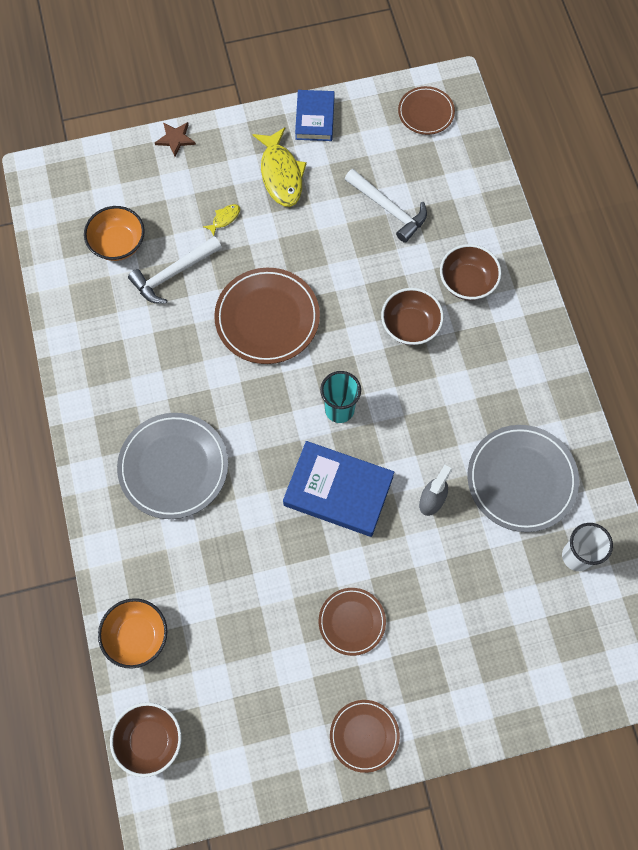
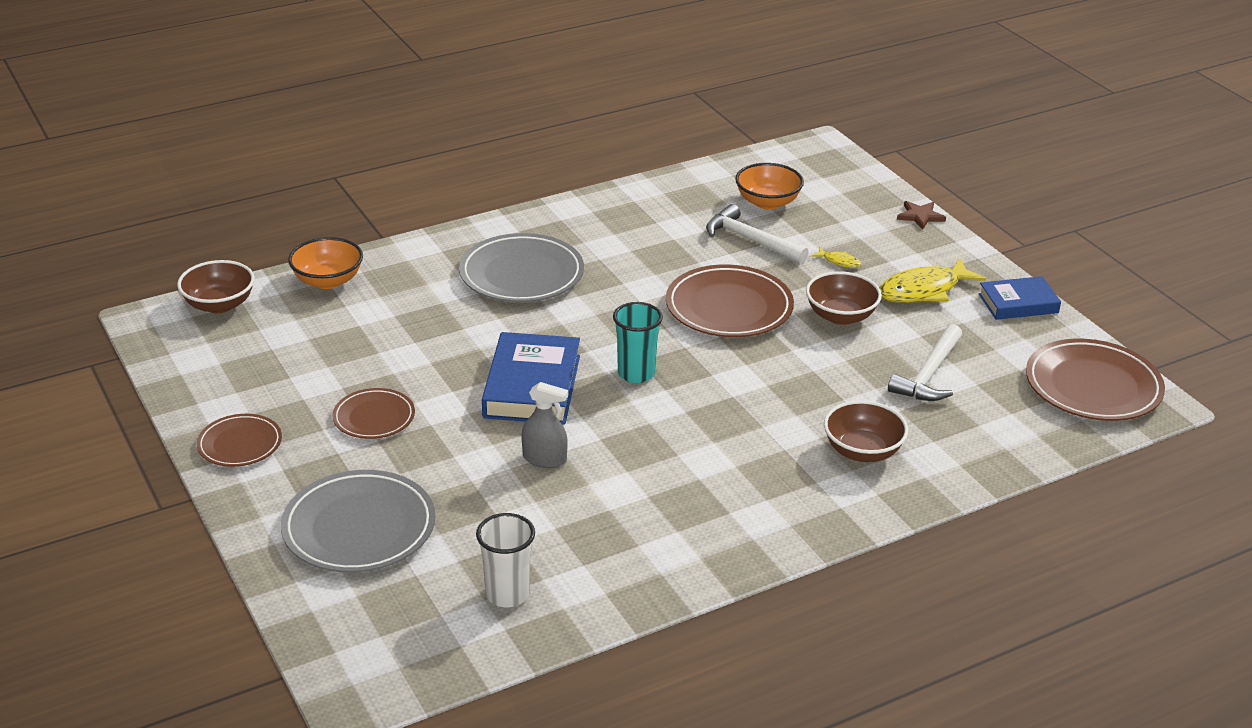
camera: 75 degrees right, 35 degrees down
(410, 325) = (774, 412): brown bowl -> brown bowl (841, 316)
(426, 112) = (1093, 386): brown plate -> brown plate, size x1.72
(521, 479) = (599, 531): grey plate -> grey plate (359, 528)

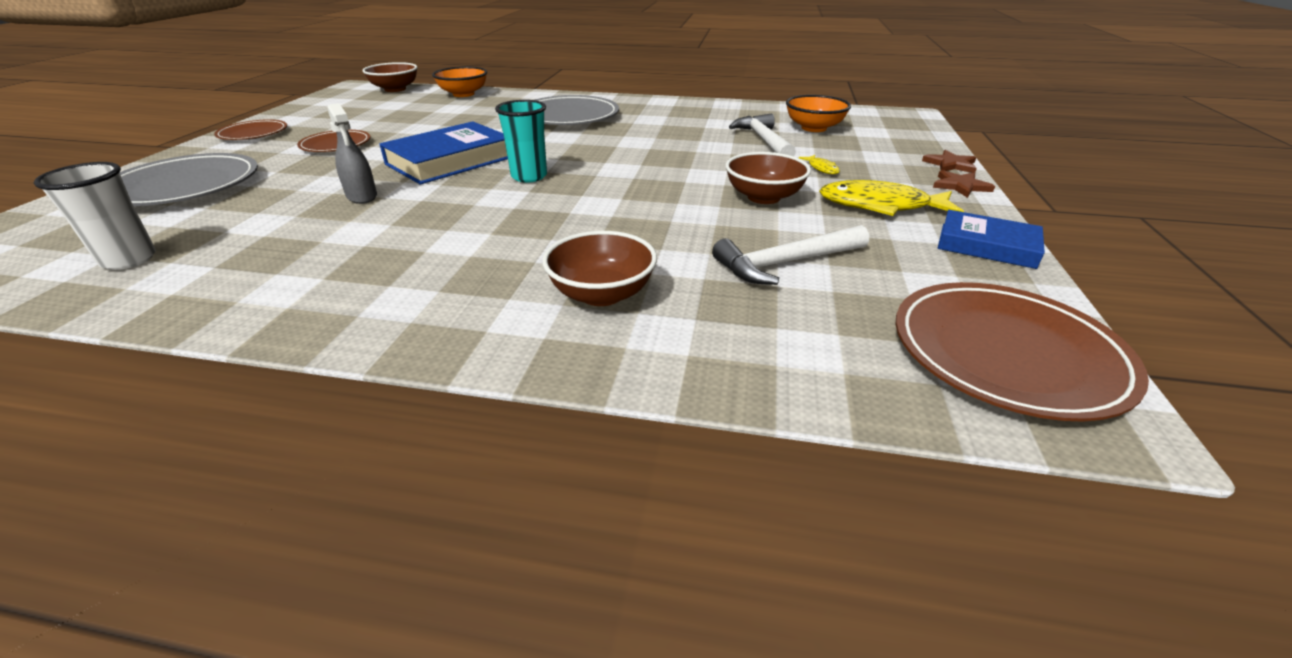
camera: 40 degrees right, 0 degrees up
(729, 307) = (675, 166): brown plate -> none
(950, 243) = (960, 186): none -> brown star

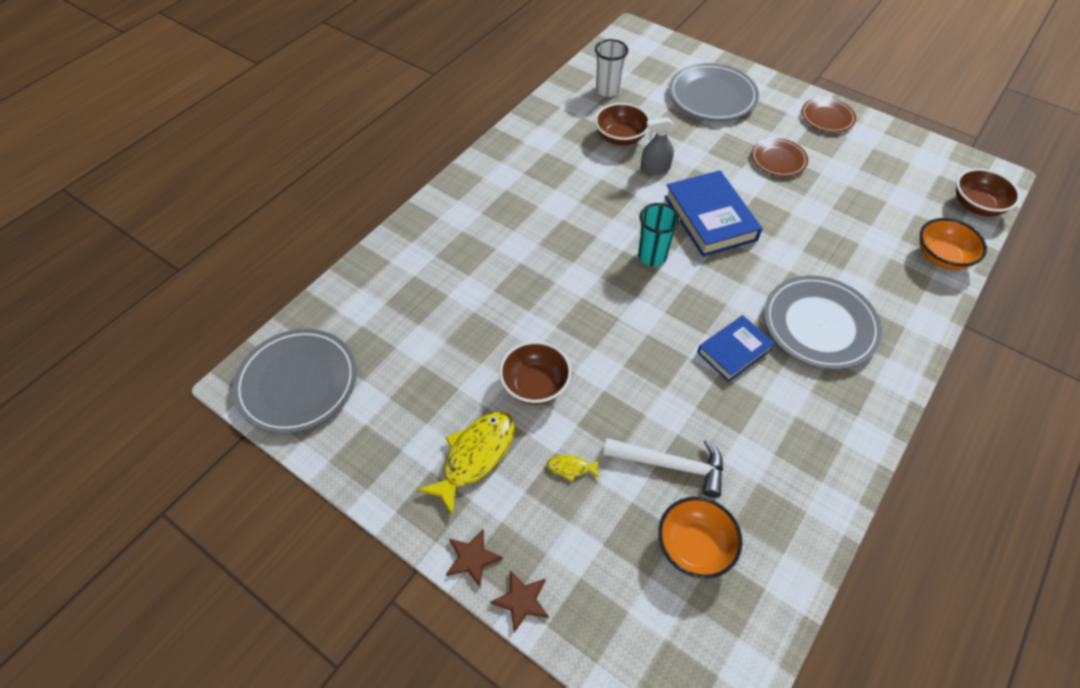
camera: 115 degrees right, 20 degrees up
(602, 294) = (461, 247): brown bowl -> brown bowl (620, 138)
(786, 263) = (437, 342): white hammer -> none
(986, 245) = (379, 476): blue book -> blue book (734, 351)
(1006, 354) = (297, 383): brown plate -> grey plate

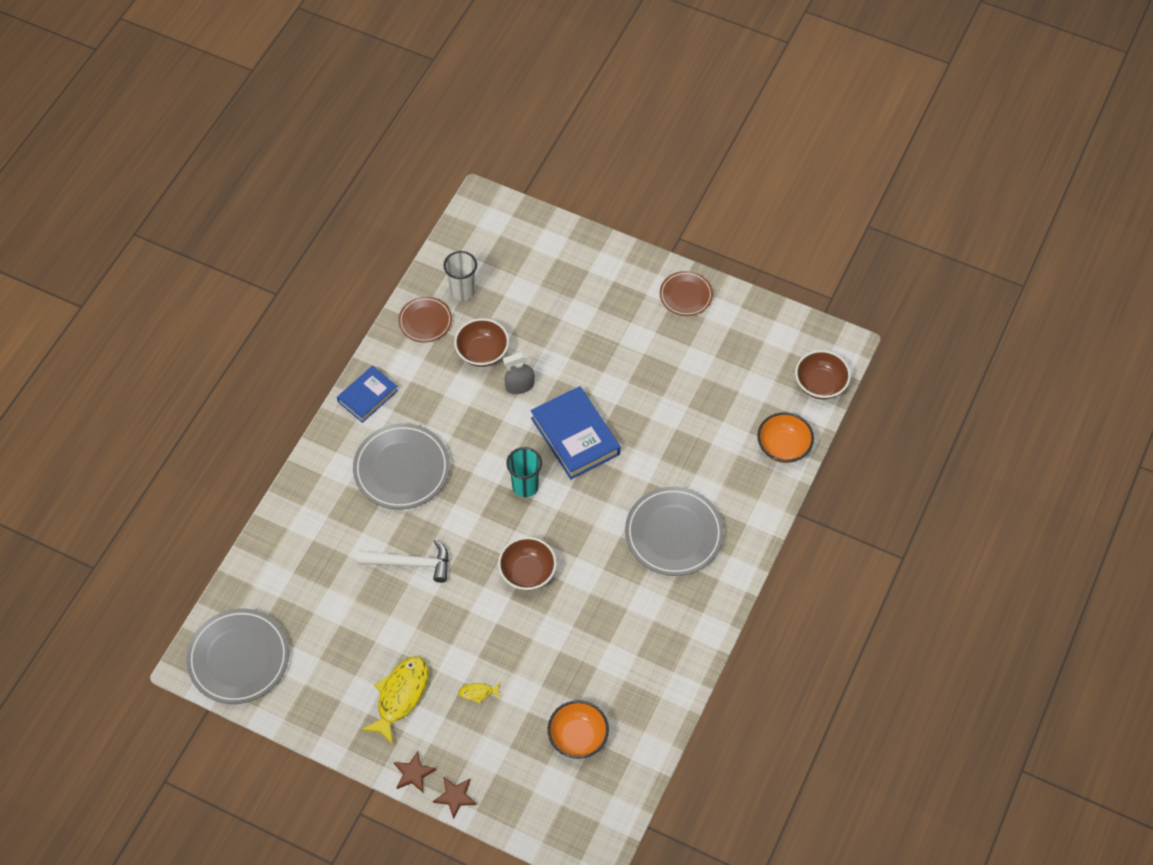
camera: 10 degrees left, 5 degrees up
(535, 385) = (439, 628): brown bowl -> brown bowl (527, 572)
(670, 465) = (556, 677): white hammer -> white hammer (410, 563)
(712, 96) = (570, 284): grey plate -> grey plate (402, 469)
(734, 351) = (602, 570): blue book -> blue book (368, 396)
(778, 160) = (638, 357): brown plate -> brown plate (425, 321)

